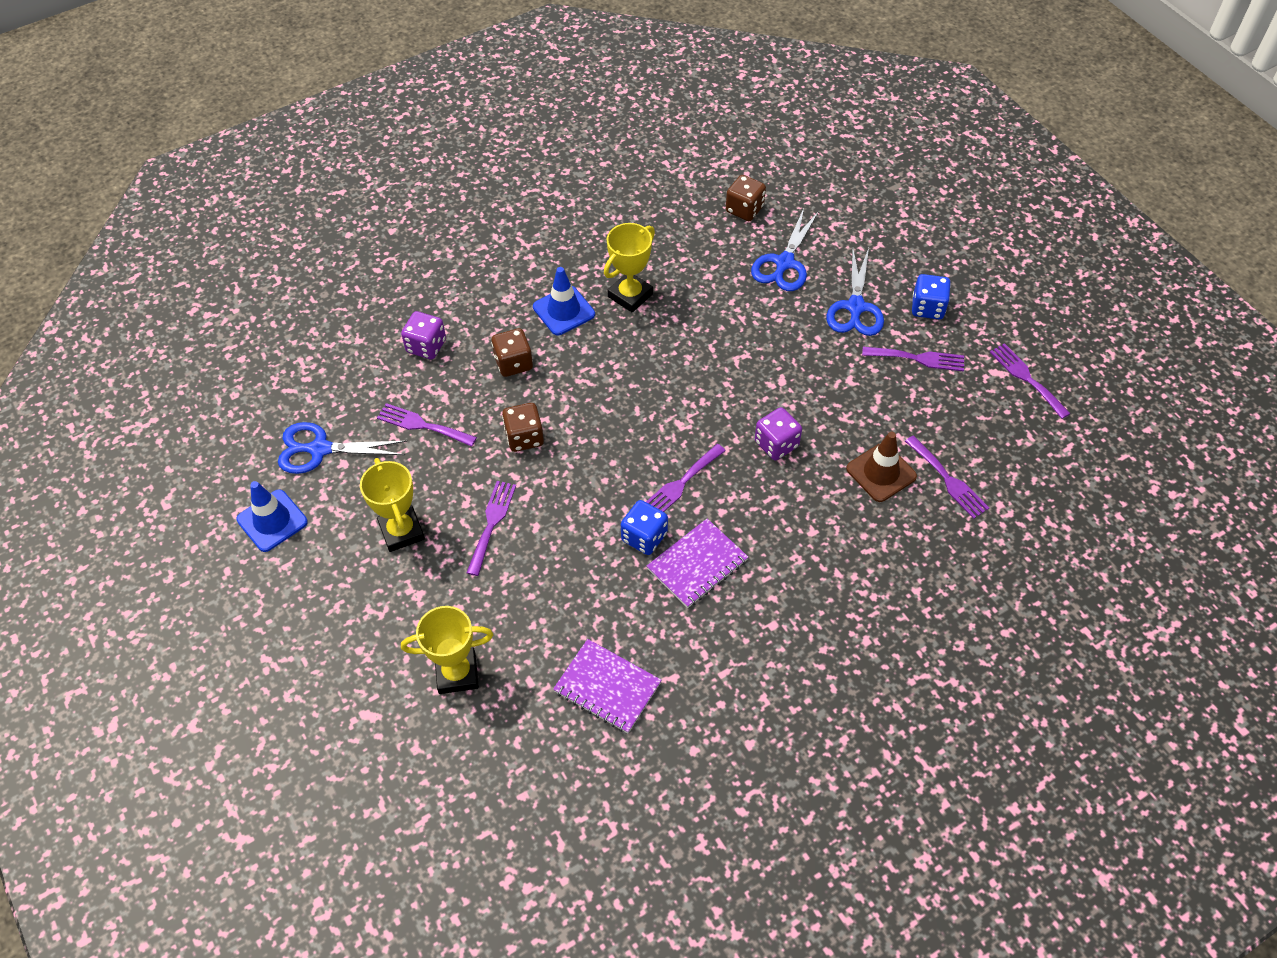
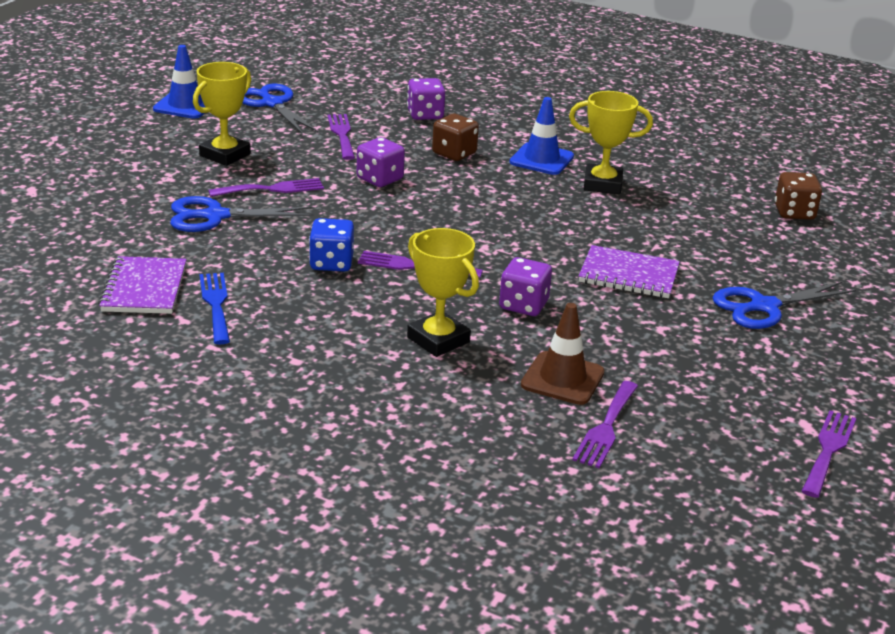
camera: 55 degrees right, 25 degrees down
(457, 673) = (102, 215): yellow trophy -> yellow trophy (438, 340)
(524, 437) = (380, 179): brown dice -> purple dice
(662, 645) = (216, 304): none -> blue fork
(697, 565) = (327, 299): purple notebook -> purple notebook (628, 275)
(784, 263) = (759, 251): blue scissors -> blue scissors (215, 216)
(918, 358) = (750, 364): purple fork -> none
(927, 308) = (831, 353): blue dice -> none

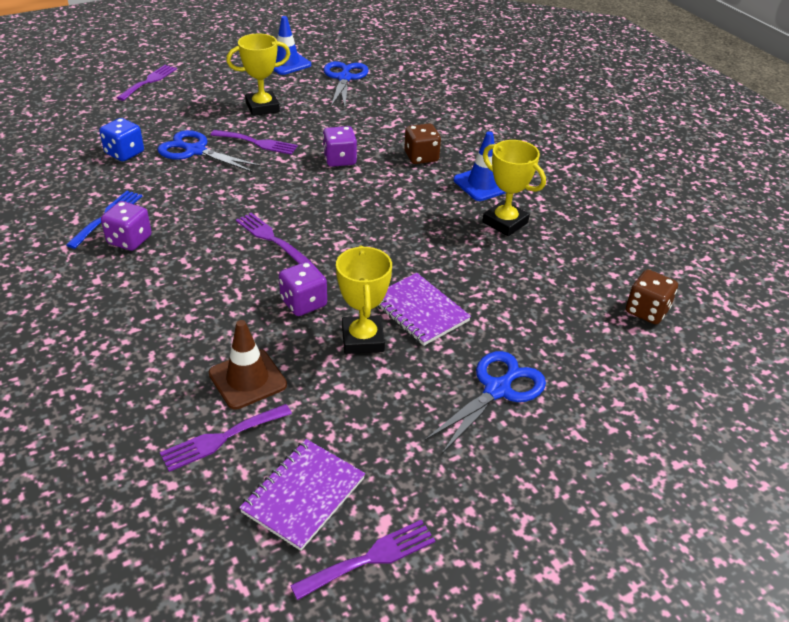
camera: 35 degrees right, 10 degrees up
(144, 288) = (84, 188): purple notebook -> purple notebook (303, 495)
(331, 263) = (219, 214): blue dice -> blue dice (124, 153)
(342, 134) = (360, 116): purple fork -> purple fork (149, 81)
(425, 115) = (441, 118): purple dice -> purple dice (129, 240)
(438, 340) = (206, 305): yellow trophy -> yellow trophy (362, 339)
(763, 307) = (497, 389): blue scissors -> blue scissors turned 120 degrees clockwise

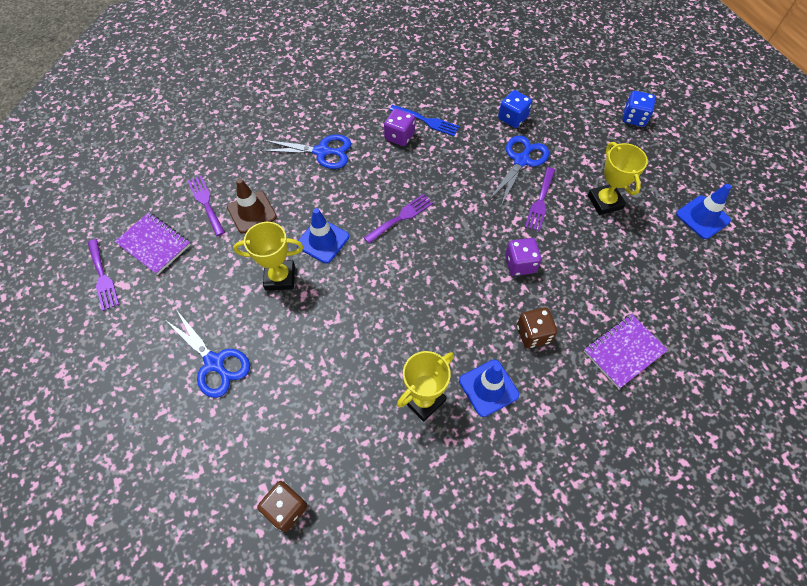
camera: 95 degrees right, 20 degrees up
(149, 81) = (634, 118): purple fork -> blue dice
(303, 303) = (323, 241): purple dice -> blue traffic cone
(344, 78) = (684, 269): blue scissors -> blue scissors (322, 152)
(419, 311) = (306, 316): purple notebook -> purple notebook (623, 351)

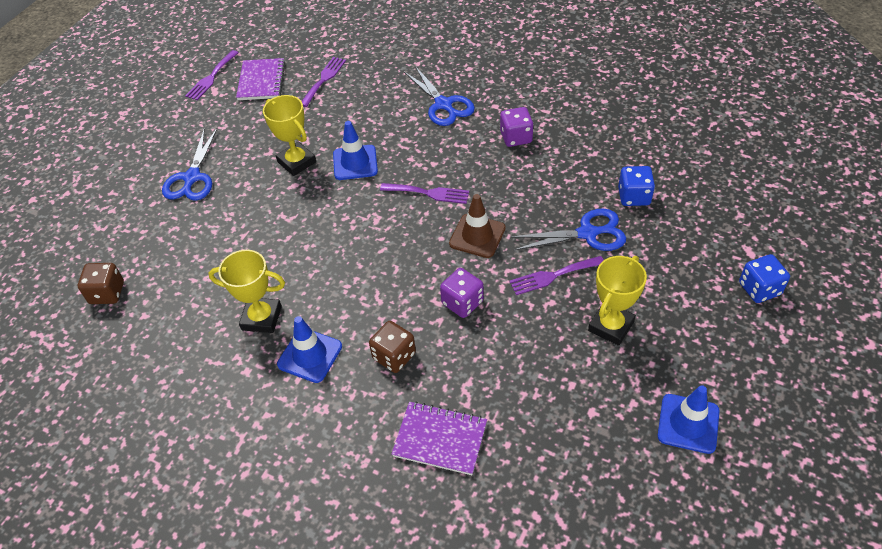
camera: 55 degrees right, 10 degrees down
(252, 212) = (341, 108): brown traffic cone -> brown traffic cone (477, 236)
(427, 121) = (555, 143): blue fork -> none

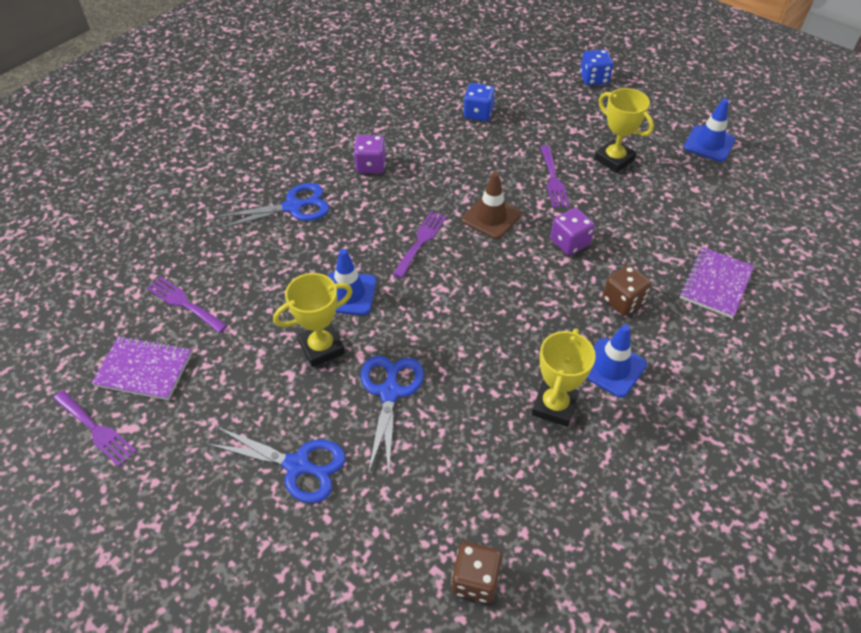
camera: 80 degrees left, 0 degrees up
(587, 233) = (511, 149): blue scissors -> blue scissors (390, 392)

